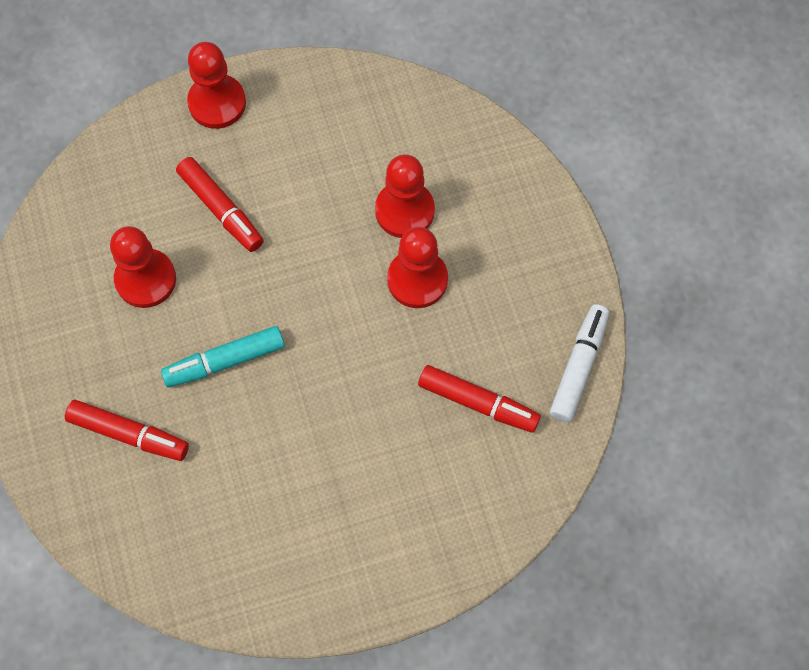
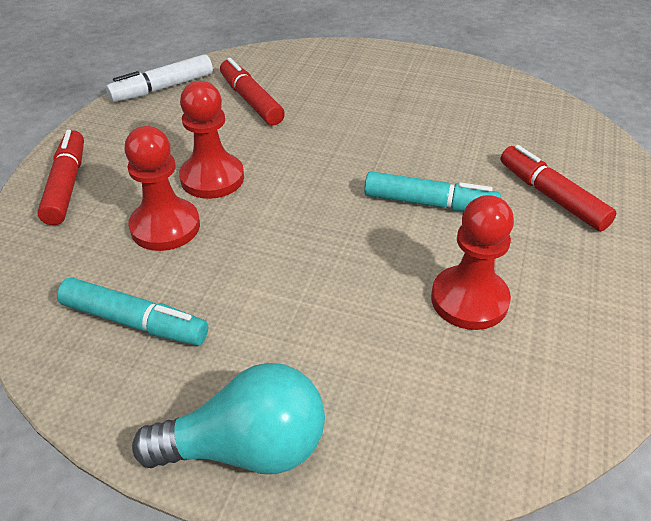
camera: 145 degrees left, 25 degrees down
(217, 103) = (246, 448): red pawn -> turquoise light bulb
(221, 209) = (339, 321): red marker -> red marker (66, 185)
(348, 131) = (135, 322): none -> turquoise marker

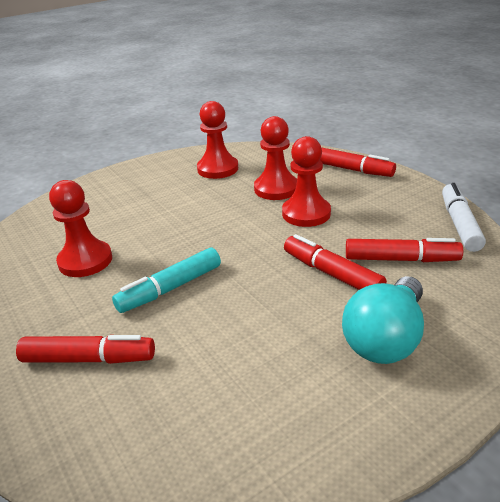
camera: 130 degrees right, 10 degrees down
(135, 322) = (218, 169): turquoise marker -> red pawn
(246, 448) = (121, 177): turquoise light bulb -> turquoise light bulb (385, 338)
(307, 125) = (331, 274): none -> red marker

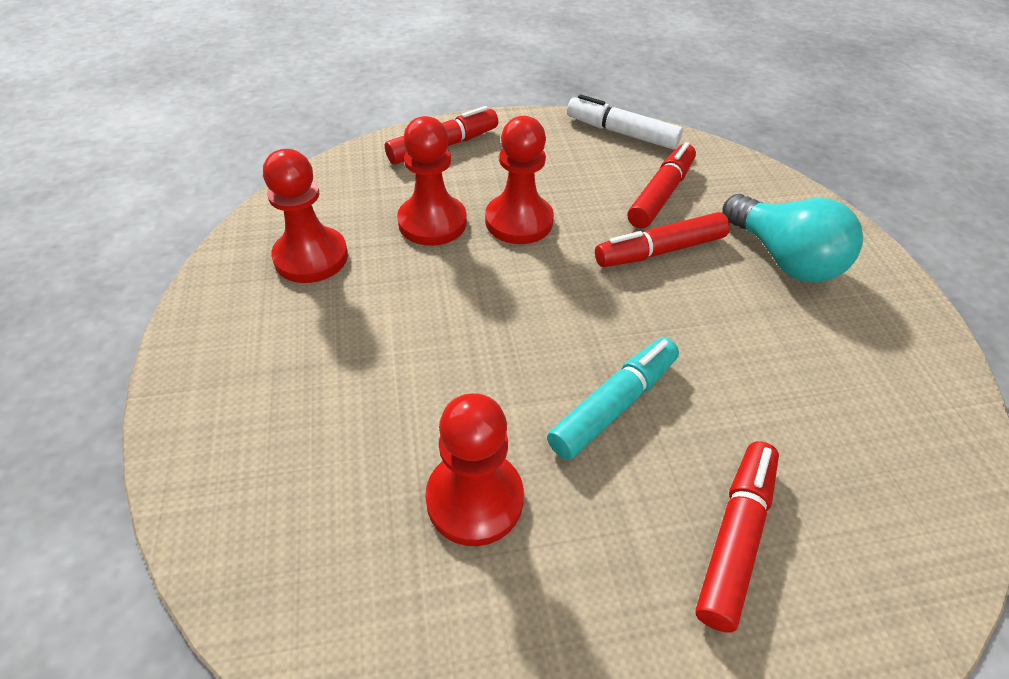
camera: 70 degrees left, 15 degrees up
(170, 288) = (614, 405): turquoise marker -> turquoise marker turned 120 degrees counterclockwise

